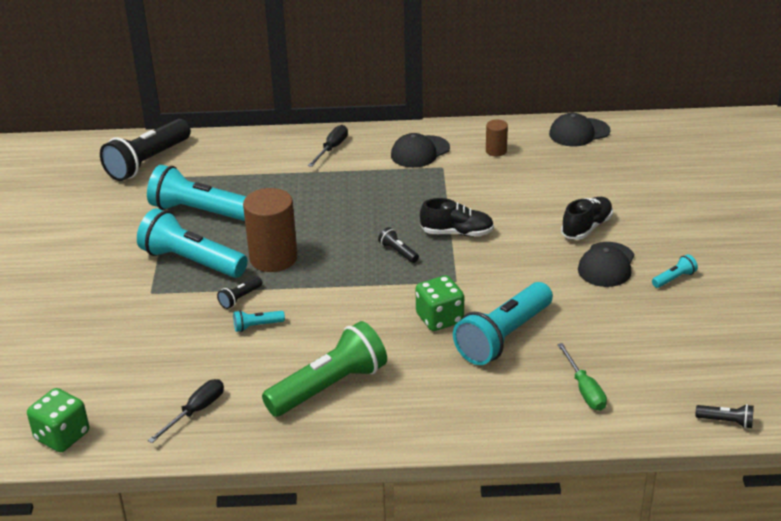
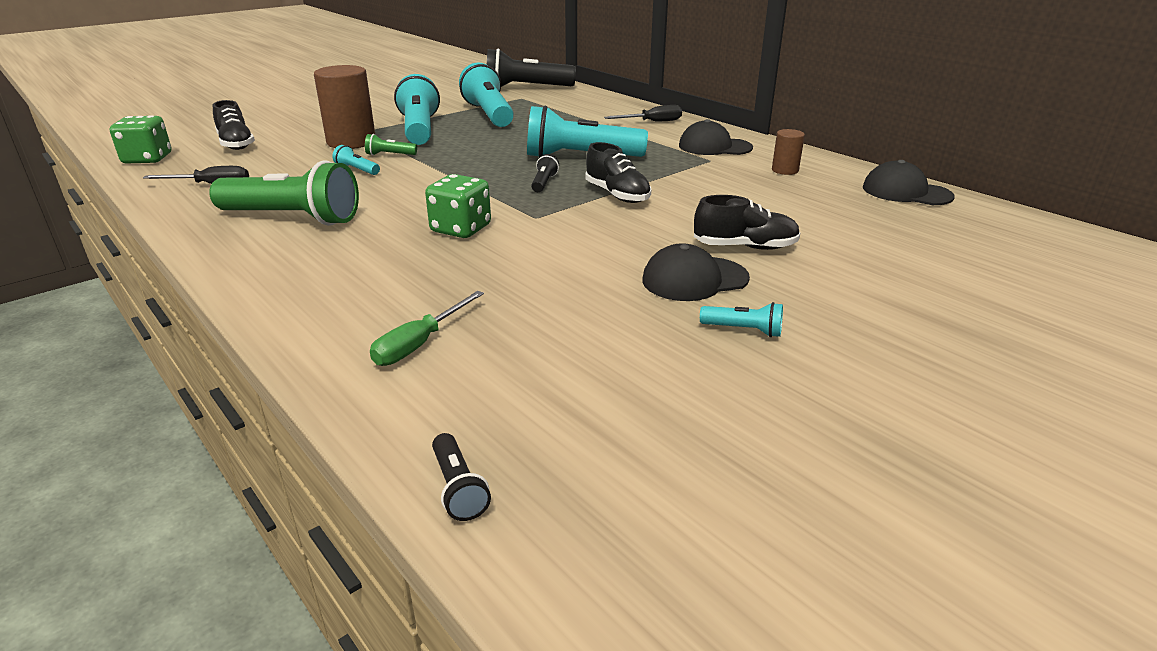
camera: 50 degrees right, 5 degrees down
(88, 373) = (236, 144): none -> black shoe
(240, 298) = (389, 155): black flashlight -> green flashlight
(273, 258) = (462, 148): brown cylinder -> brown cylinder (351, 142)
(503, 337) = (468, 267): turquoise flashlight -> turquoise flashlight (580, 157)

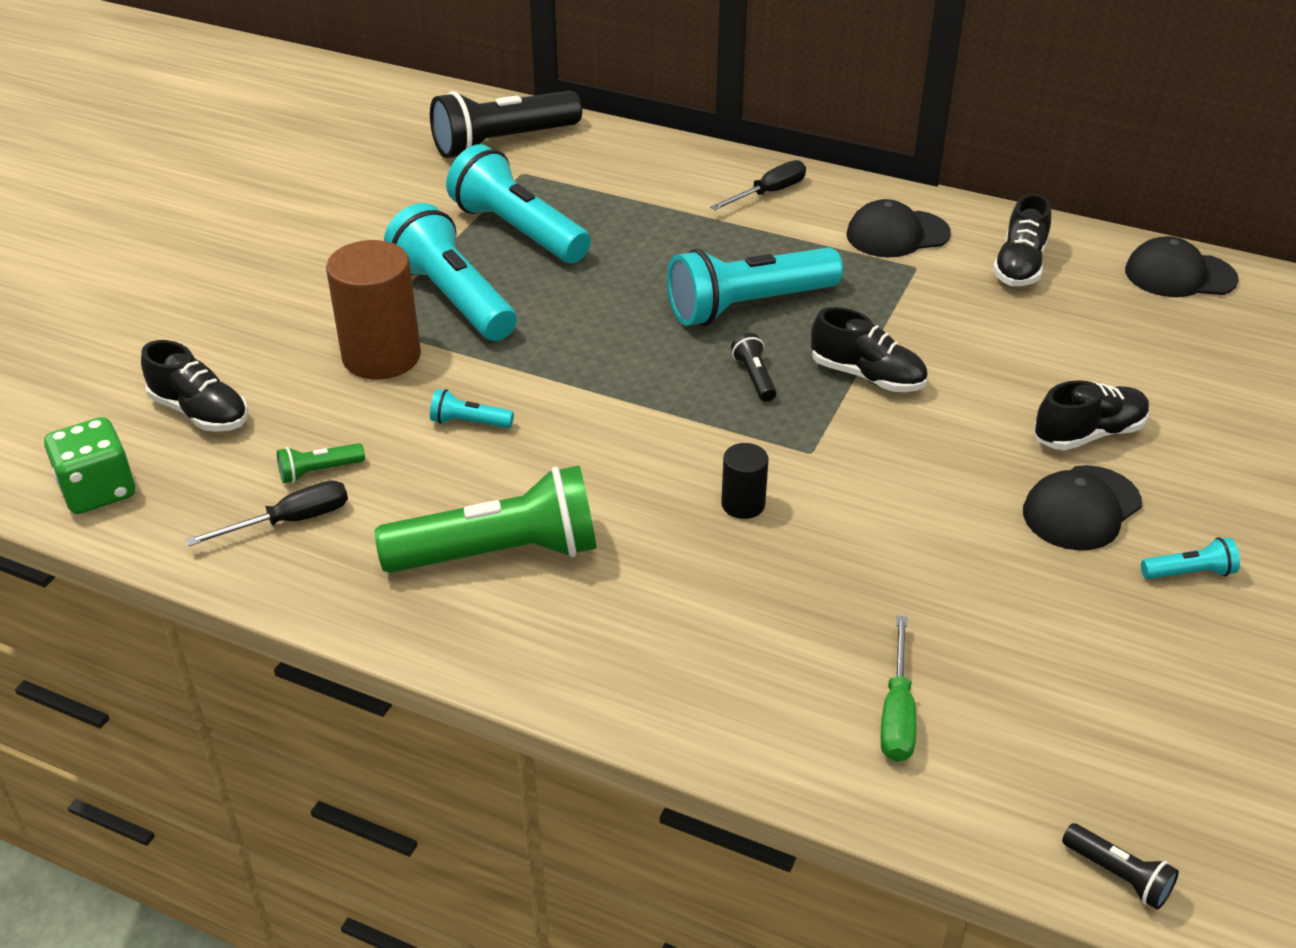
camera: 25 degrees left, 10 degrees up
(389, 155) = (477, 373): green flashlight -> green flashlight (318, 471)
(461, 229) = (743, 504): green dice -> black cylinder
(785, 170) = (1019, 266): brown cylinder -> black shoe

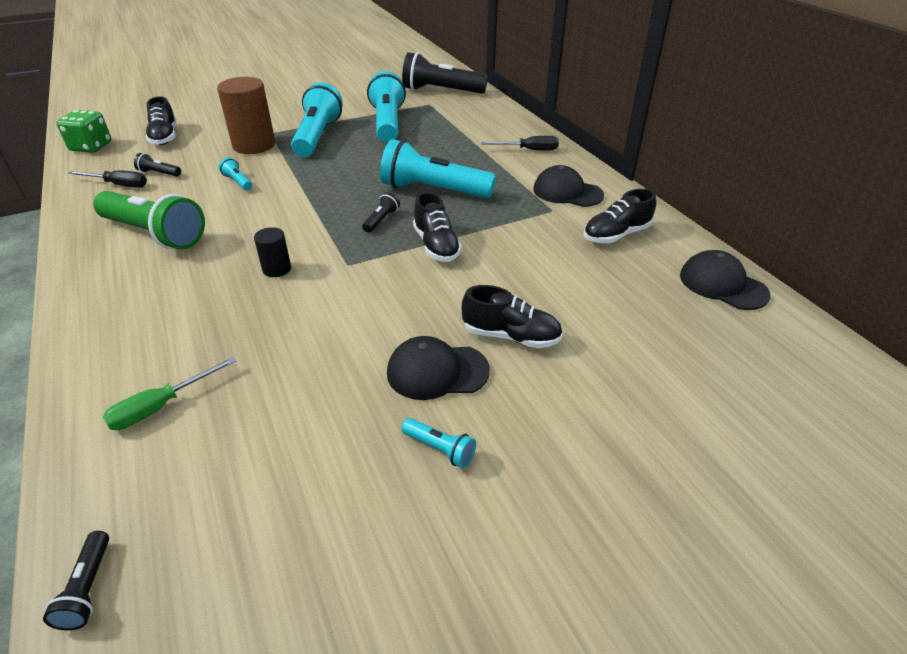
camera: 40 degrees right, 0 degrees up
(318, 471) = (159, 173): green flashlight -> black flashlight

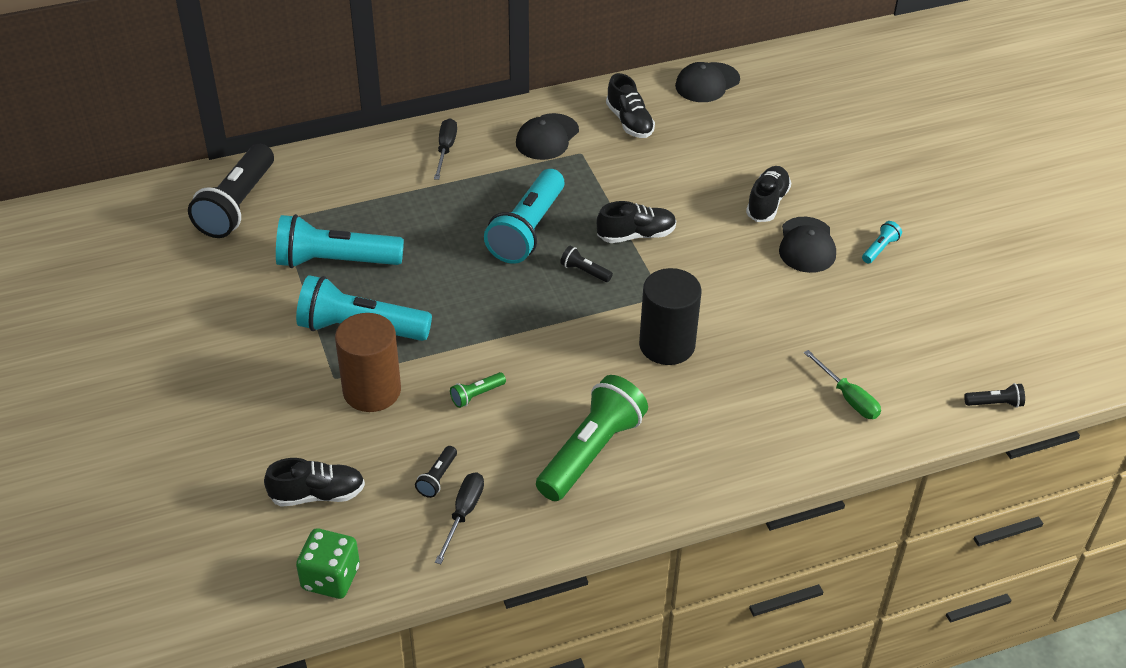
camera: 85 degrees left, 5 degrees up
(238, 182) = (476, 395): turquoise flashlight -> green flashlight
(277, 269) = (667, 345): black cylinder -> black cylinder, size x2.01

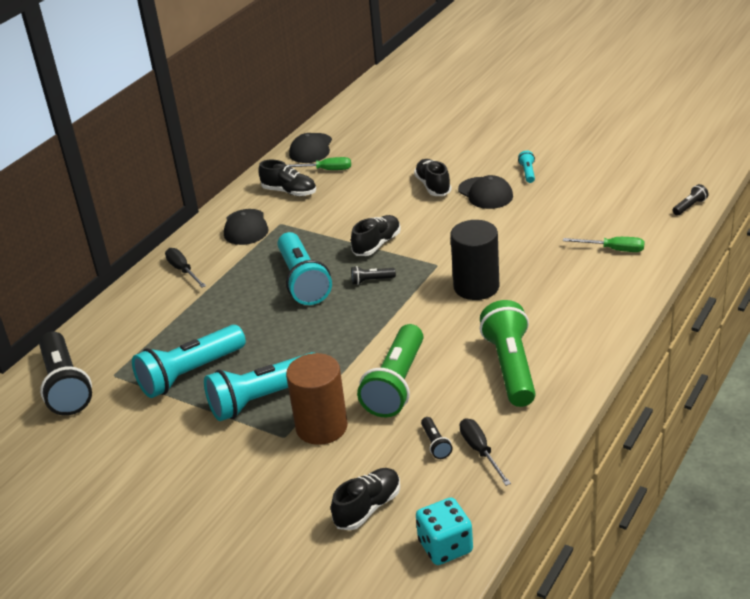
camera: 35 degrees left, 10 degrees down
(330, 578) = (445, 547): green dice -> turquoise dice
(476, 395) = (396, 384): green flashlight -> green flashlight, size x2.37
(691, 117) = (325, 170): none -> green screwdriver

